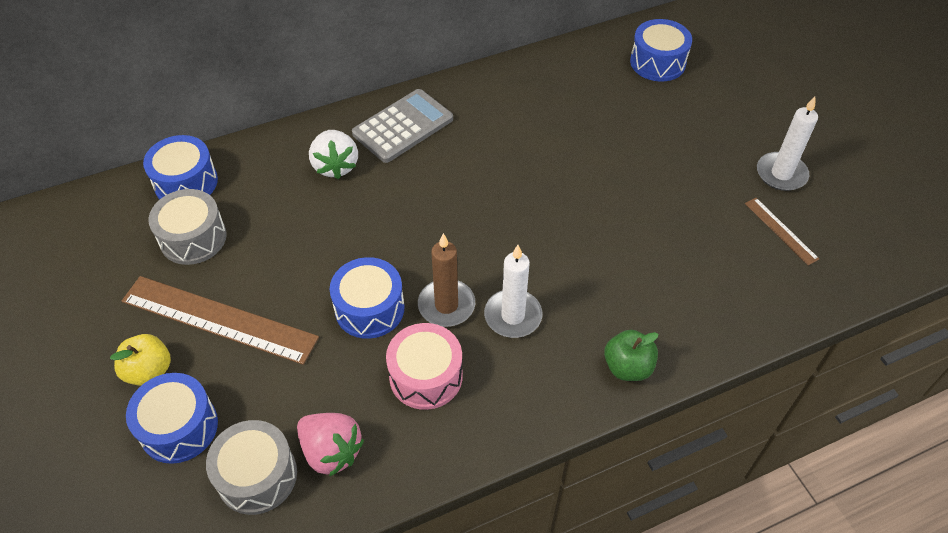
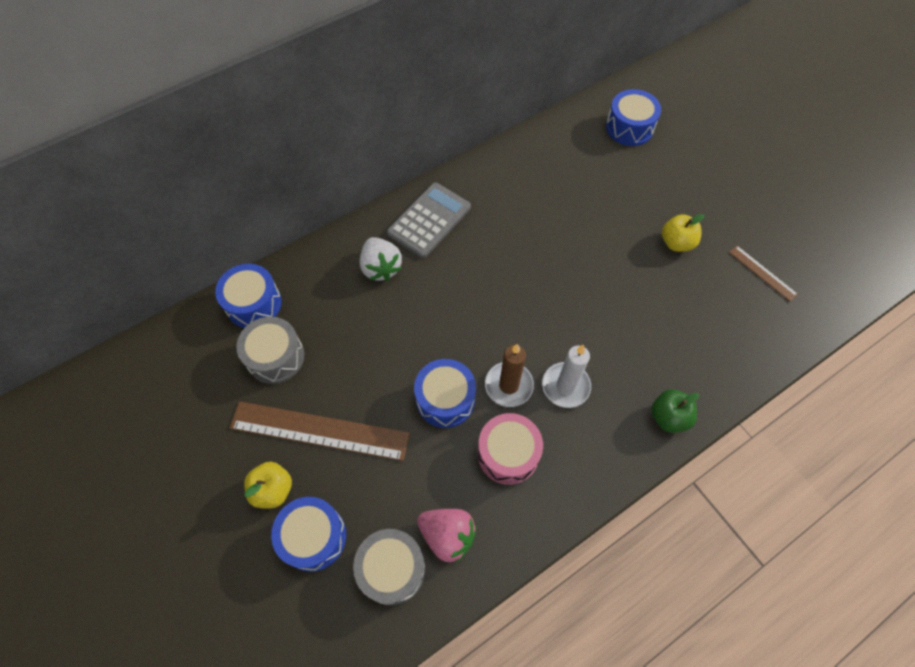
camera: 10 degrees left, 10 degrees up
(683, 185) = (676, 243): none -> yellow apple
(781, 174) = (752, 220): white candle -> none

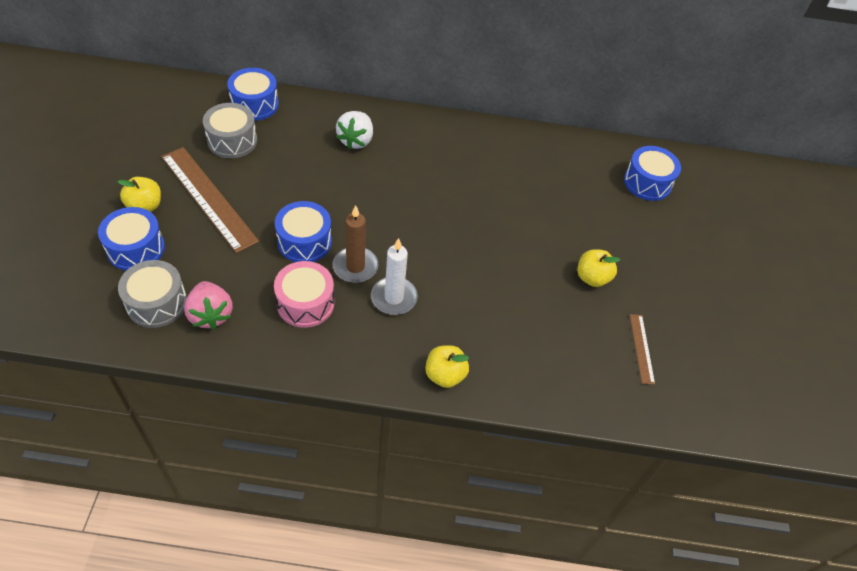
camera: 35 degrees right, 10 degrees down
(429, 220) = (421, 137): grey calculator -> none
(668, 417) = (445, 375): green apple -> yellow apple

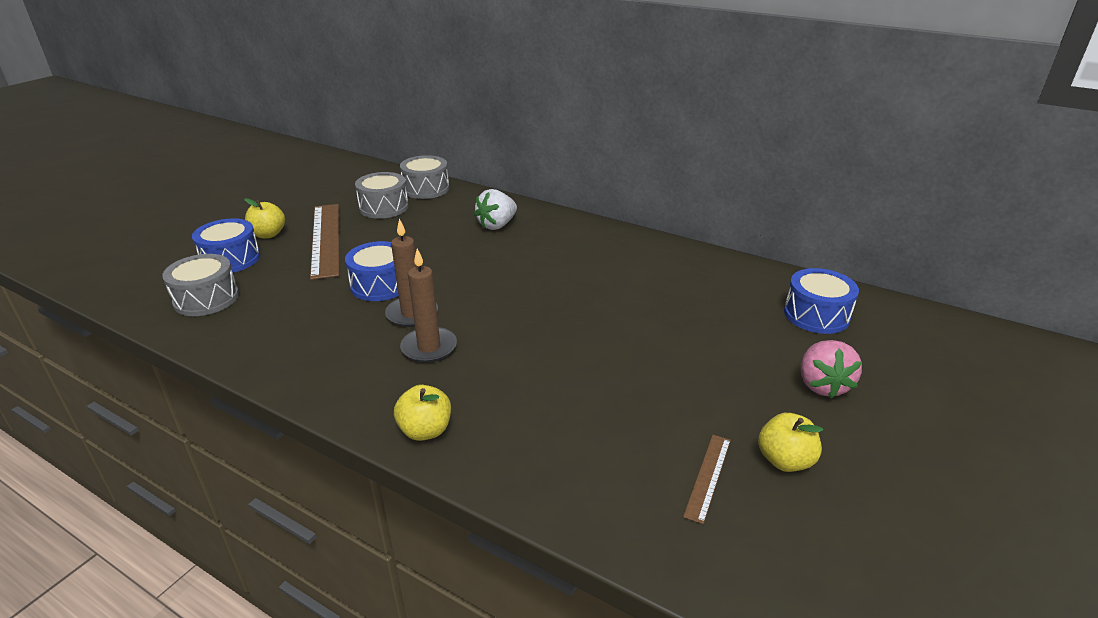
camera: 30 degrees right, 20 degrees down
(211, 314) = (242, 318): pink strawberry -> pink strawberry (822, 385)
(255, 104) = (426, 189): blue drum -> grey drum
(305, 303) = (336, 330): pink drum -> none
(394, 298) = (429, 347): white candle -> brown candle
(592, 278) = (683, 386): yellow apple -> yellow apple (784, 460)

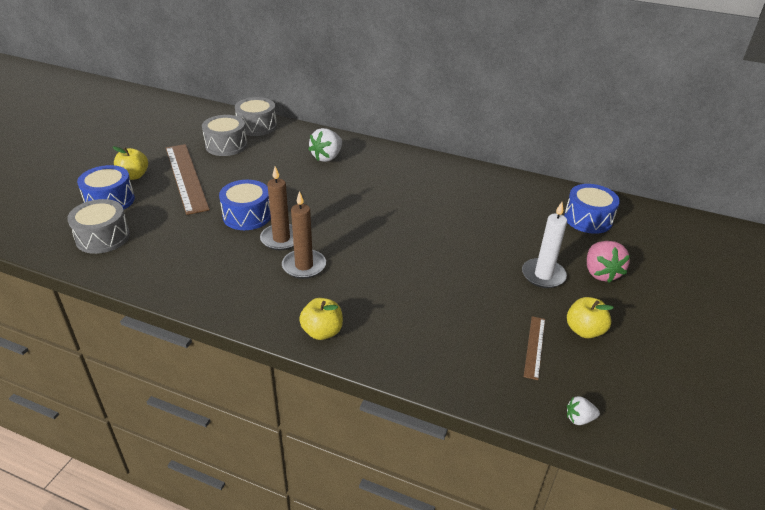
camera: 10 degrees left, 5 degrees up
(740, 382) = (543, 275): none -> white candle
(753, 588) = (579, 419): none -> white strawberry

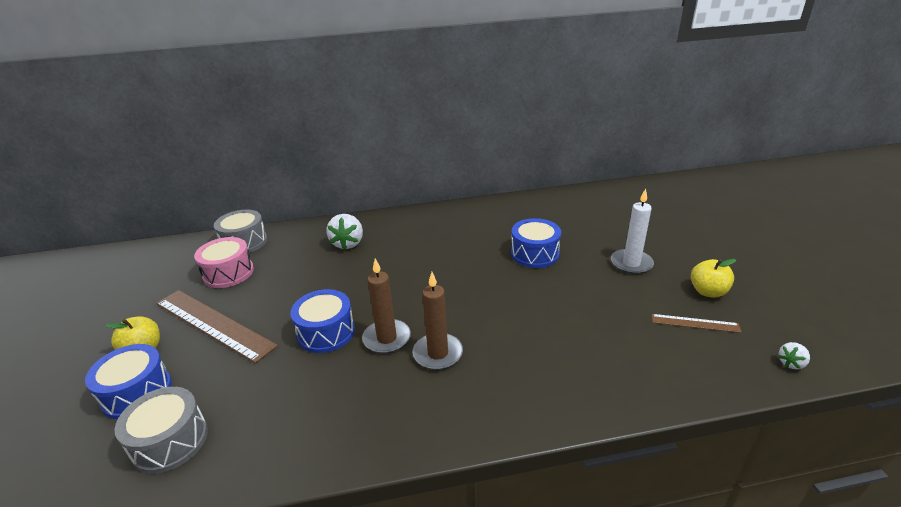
camera: 30 degrees left, 5 degrees down
(226, 145) = (228, 273): grey drum -> pink drum
(322, 332) = (526, 409): yellow apple -> none
(534, 347) = (695, 323): brown ruler -> brown ruler turned 60 degrees counterclockwise
(588, 219) = (607, 208): blue drum -> blue drum (534, 254)
(600, 273) = (664, 243): pink strawberry -> none

